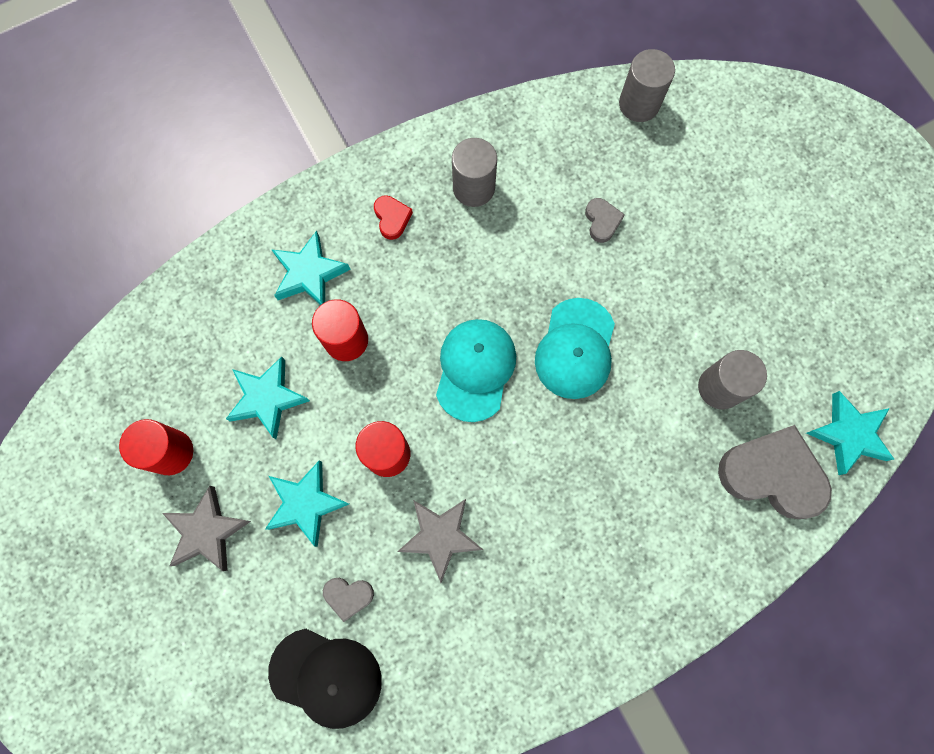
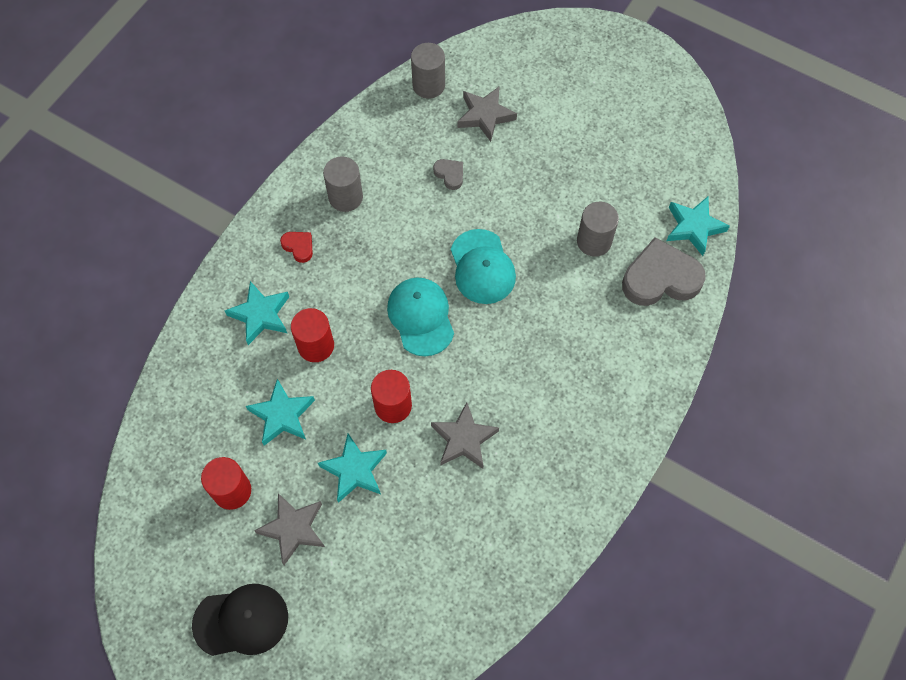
camera: 30 degrees left, 10 degrees down
(326, 677) = (440, 576): black cap -> black cap (241, 621)
(348, 596) = (423, 514): grey heart -> none
(682, 172) = (485, 115): none -> grey star

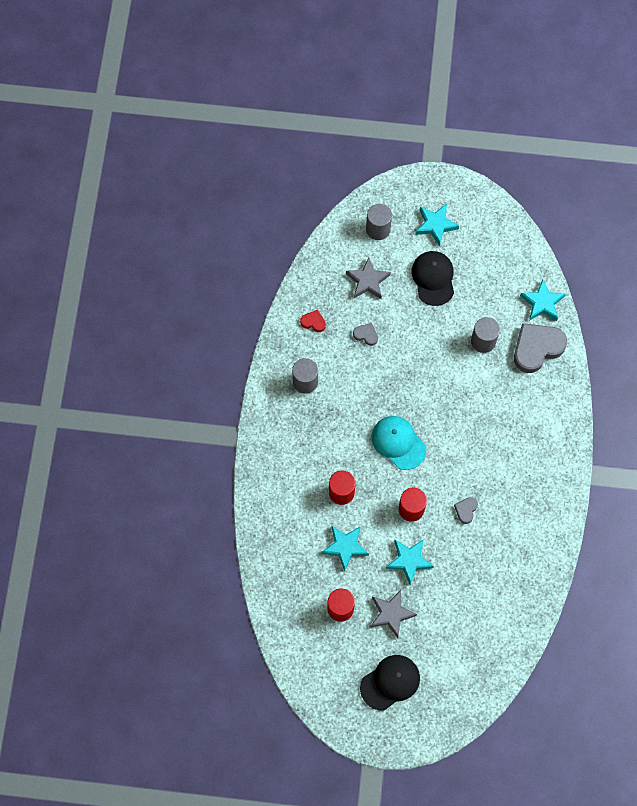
camera: 25 degrees left, 5 degrees up
(260, 315) = (294, 488): turquoise star -> turquoise star (435, 225)
(298, 247) = (293, 430): red heart -> red heart (313, 322)
(428, 85) = (317, 274): grey cylinder -> grey cylinder (378, 229)
(464, 439) = (466, 510): grey star -> grey heart
(482, 267) = (420, 391): turquoise cap -> none
(568, 144) = (433, 278): none -> black cap

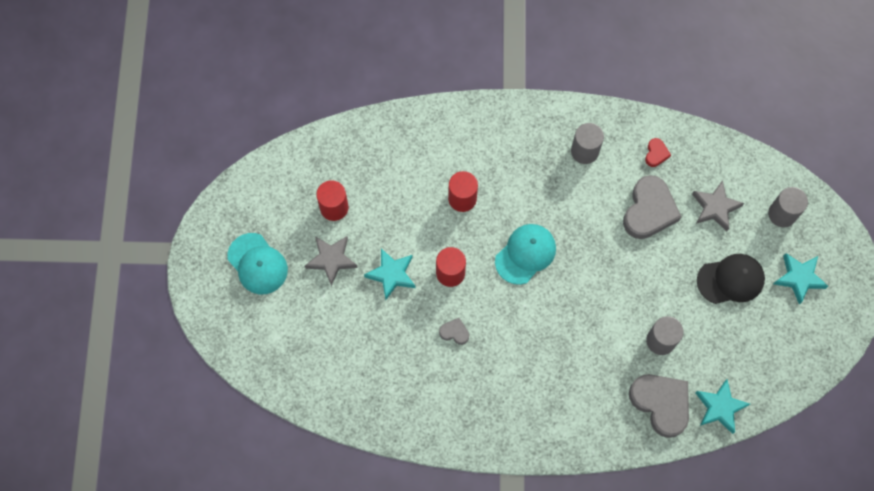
camera: 85 degrees right, 0 degrees up
(345, 547) = (401, 207): turquoise star -> none
(366, 335) = (649, 210): grey heart -> grey heart, size x2.18
(390, 682) = (257, 264): black cap -> turquoise cap

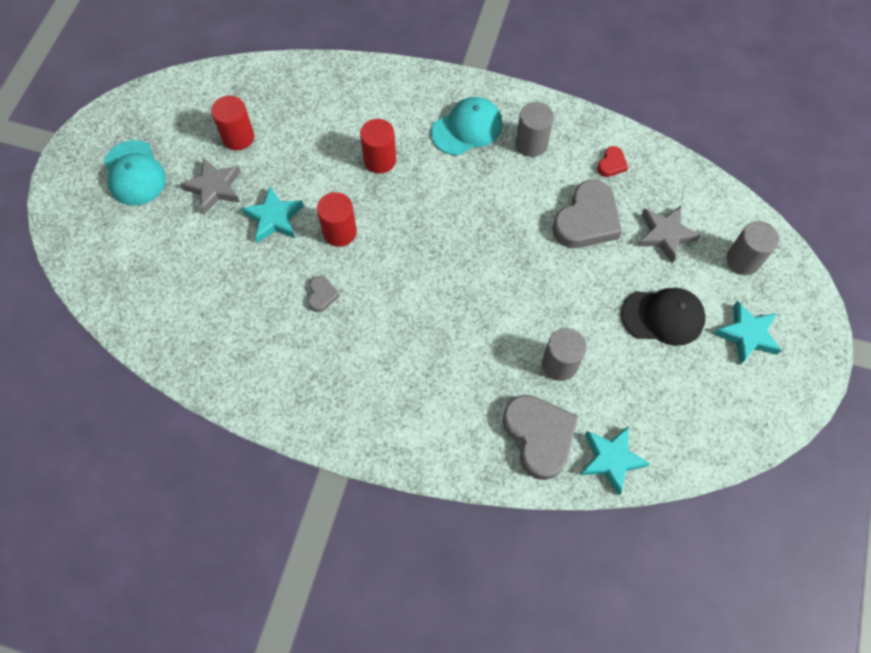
camera: 15 degrees right, 5 degrees down
(454, 332) = (322, 295): grey heart -> grey heart turned 60 degrees clockwise
(525, 254) = (431, 232): turquoise cap -> turquoise cap (467, 128)

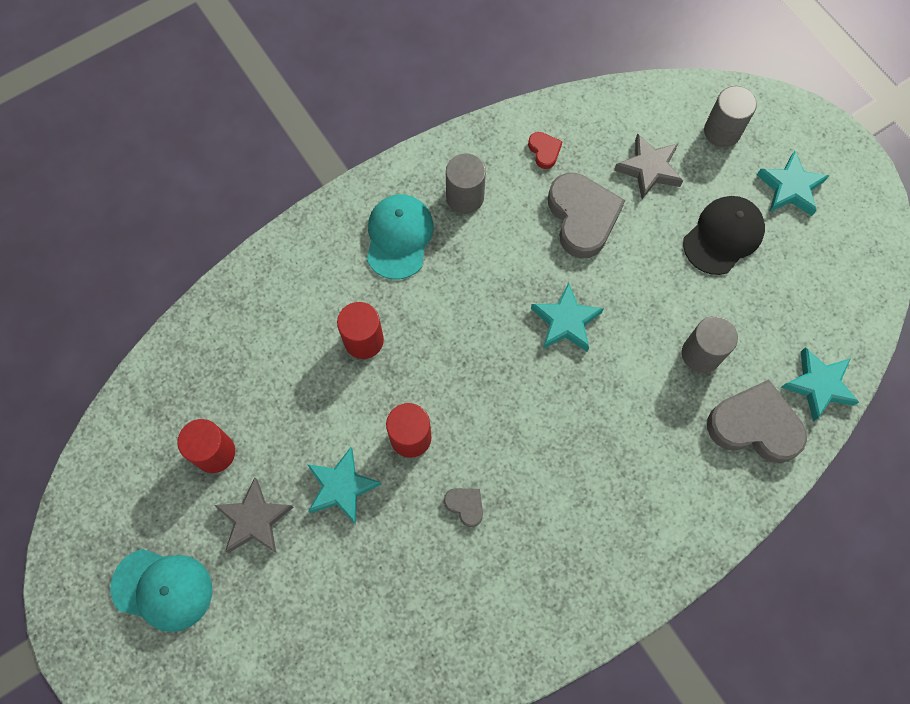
camera: 50 degrees left, 5 degrees up
(502, 263) = (566, 321): none -> turquoise star

